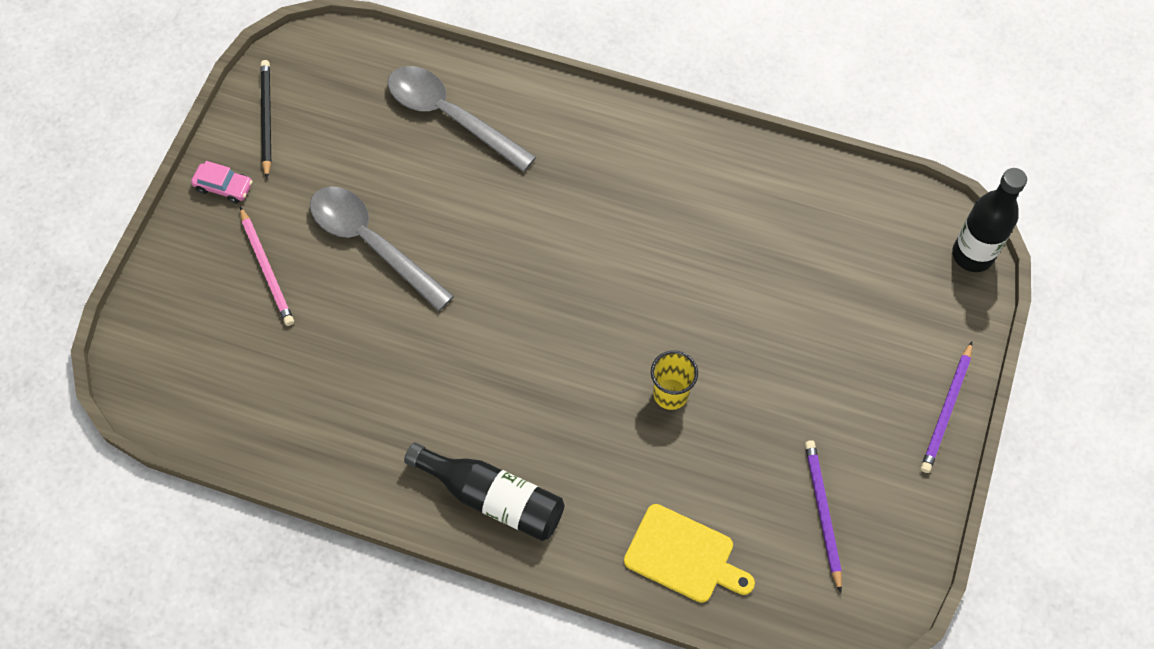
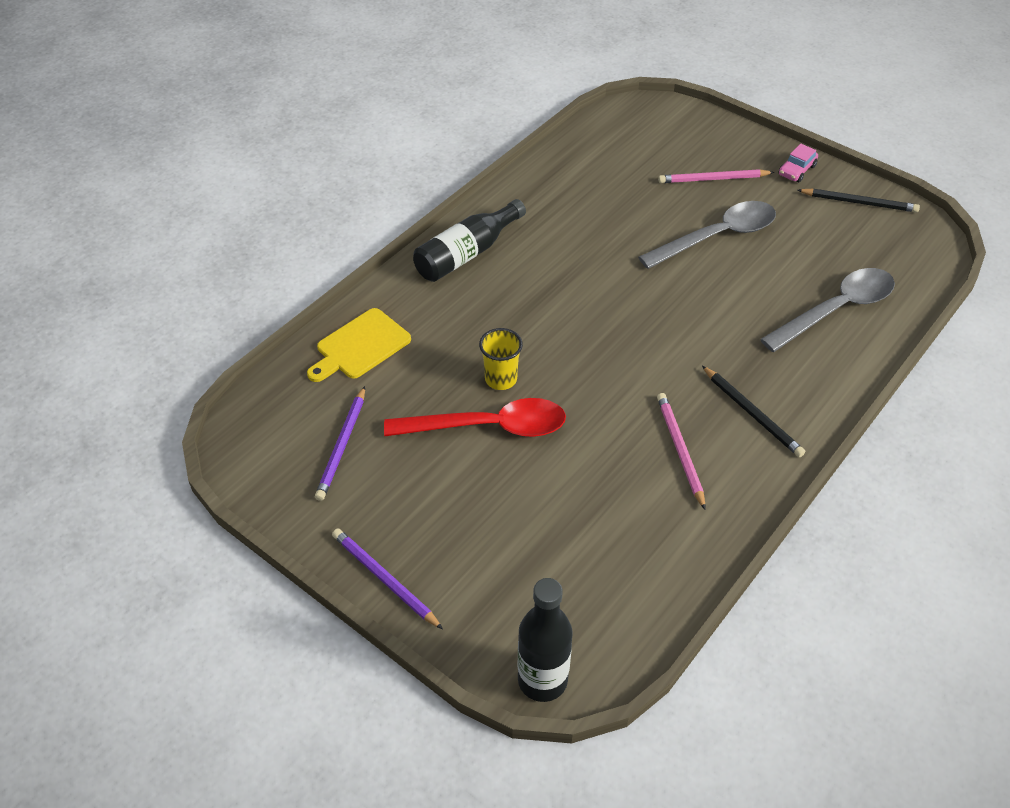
camera: 110 degrees right, 15 degrees down
(621, 163) = (752, 413): none -> black pencil
(692, 212) = (679, 450): none -> pink pencil
(737, 383) = (489, 427): none -> red spoon
(822, 513) = (342, 445): purple pencil -> purple pencil turned 90 degrees clockwise

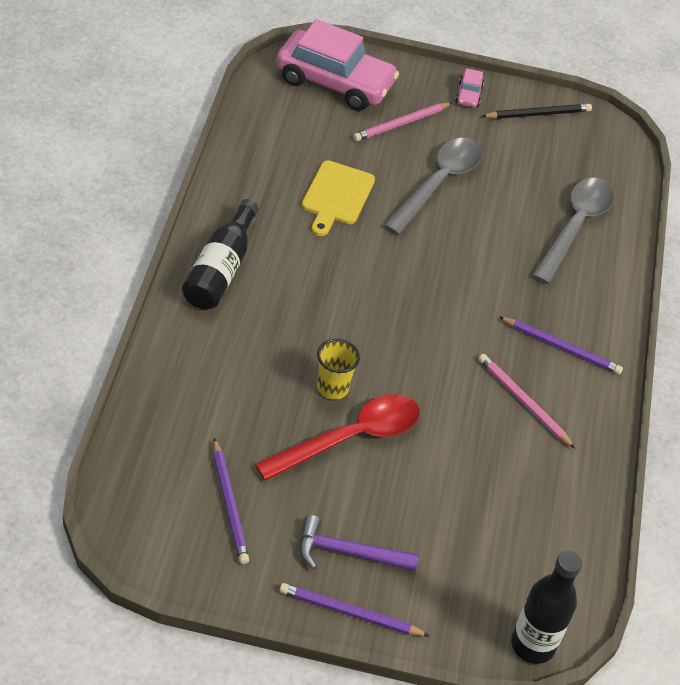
camera: 35 degrees left, 0 degrees up
(360, 346) = (180, 399): yellow cutting board -> yellow cutting board (337, 196)
(419, 525) = (348, 552): none -> purple hammer
(671, 132) = (335, 82): none -> pink car
(752, 413) = (561, 347): black pencil -> purple pencil

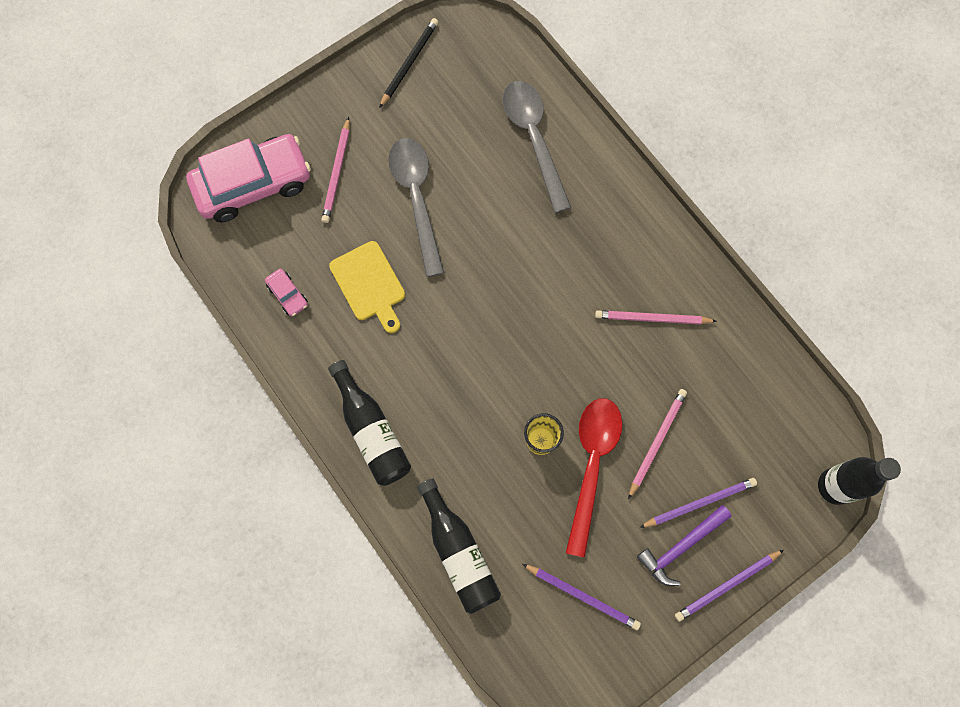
camera: 40 degrees left, 25 degrees up
(179, 390) = (459, 552): none -> black bottle
(421, 473) = (656, 441): none -> pink pencil
(468, 95) = (348, 96): pink car -> pink car (288, 295)
(561, 347) = (628, 249): purple pencil -> purple pencil (699, 503)

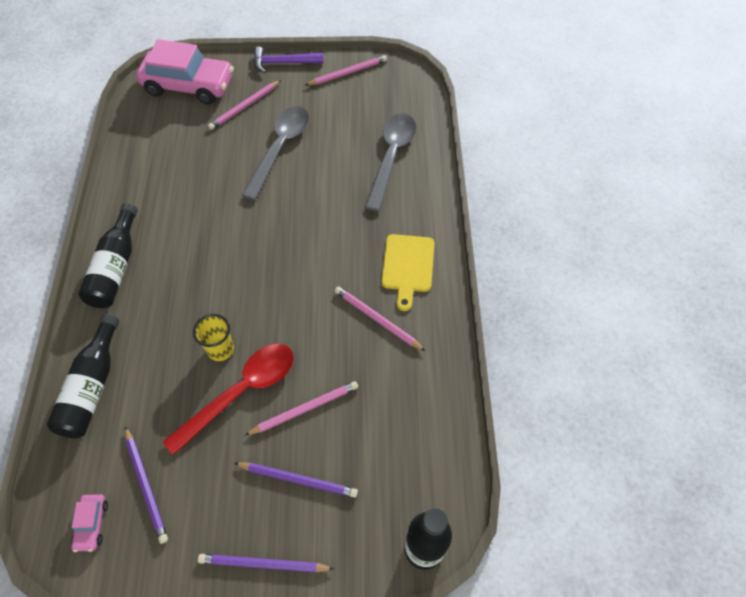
camera: 35 degrees right, 15 degrees down
(288, 295) = (147, 156): pink car -> pink car (92, 524)
(369, 284) = (202, 179): yellow cutting board -> yellow cutting board (408, 266)
(409, 63) = (347, 73): black pencil -> pink pencil
(681, 547) = (254, 503): purple hammer -> purple hammer (283, 63)

